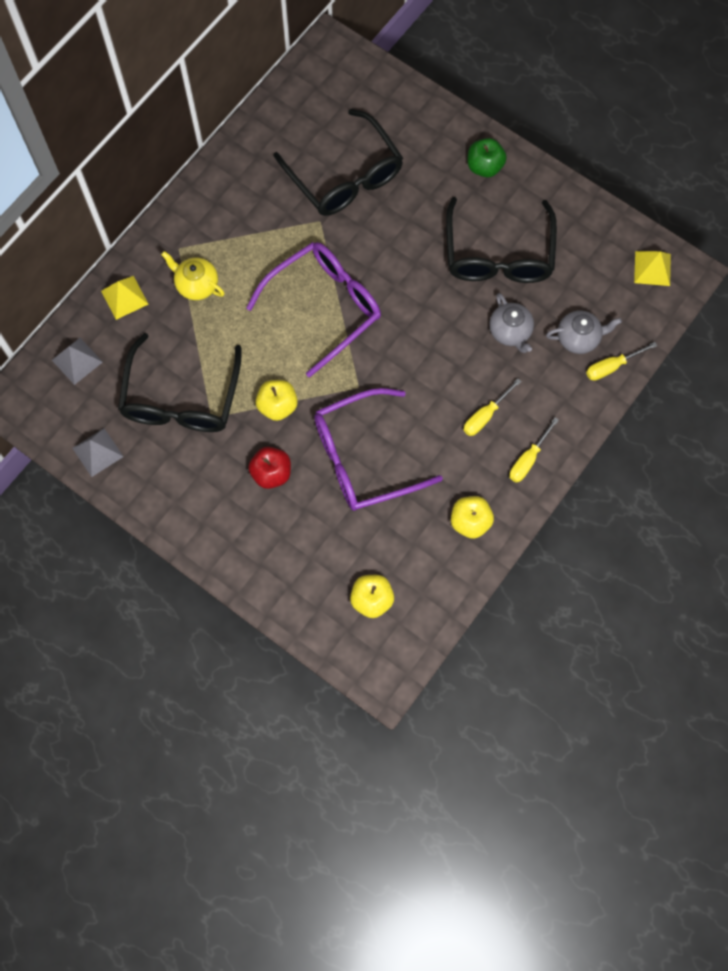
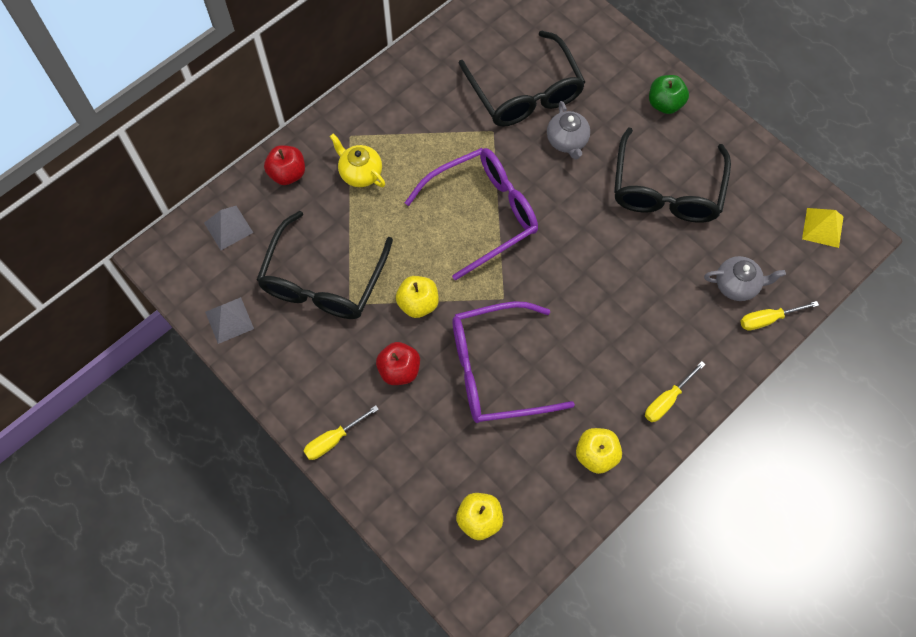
camera: 10 degrees right, 5 degrees down
(124, 297) = (287, 174): yellow pyramid -> red apple
(485, 416) = (629, 348): yellow screwdriver -> yellow screwdriver (333, 440)
(510, 332) = (667, 268): grey teapot -> grey teapot (567, 141)

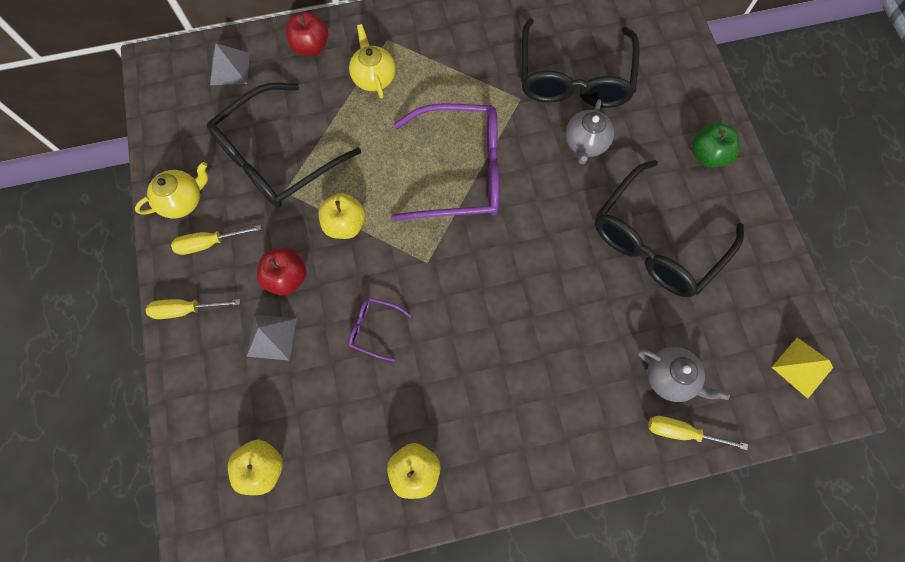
camera: 30 degrees right, 5 degrees up
(229, 320) = (174, 150): grey pyramid -> grey pyramid (272, 337)
(267, 357) = (183, 200): none -> yellow teapot
(496, 370) = (374, 328): purple glasses -> purple glasses, size x0.42
(667, 400) = (522, 456): yellow screwdriver -> yellow screwdriver (209, 243)

